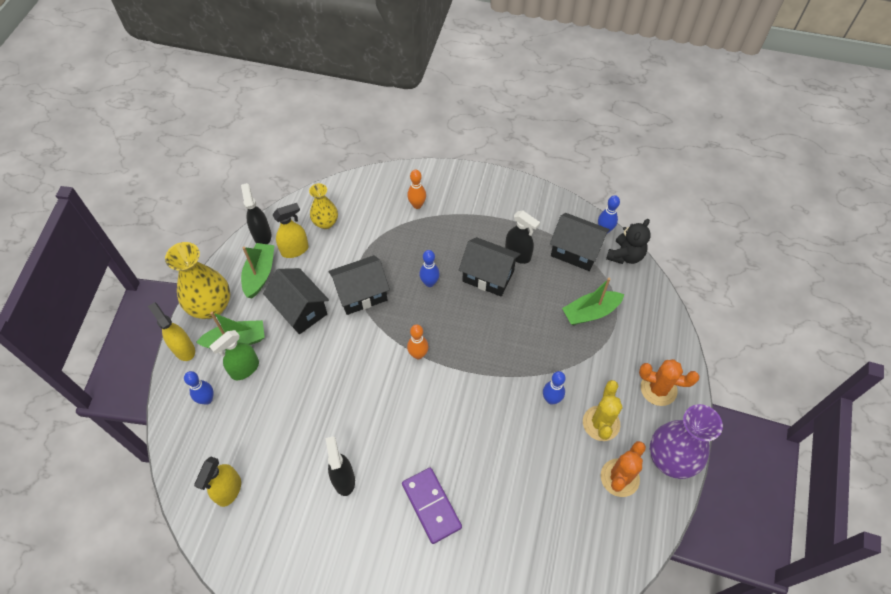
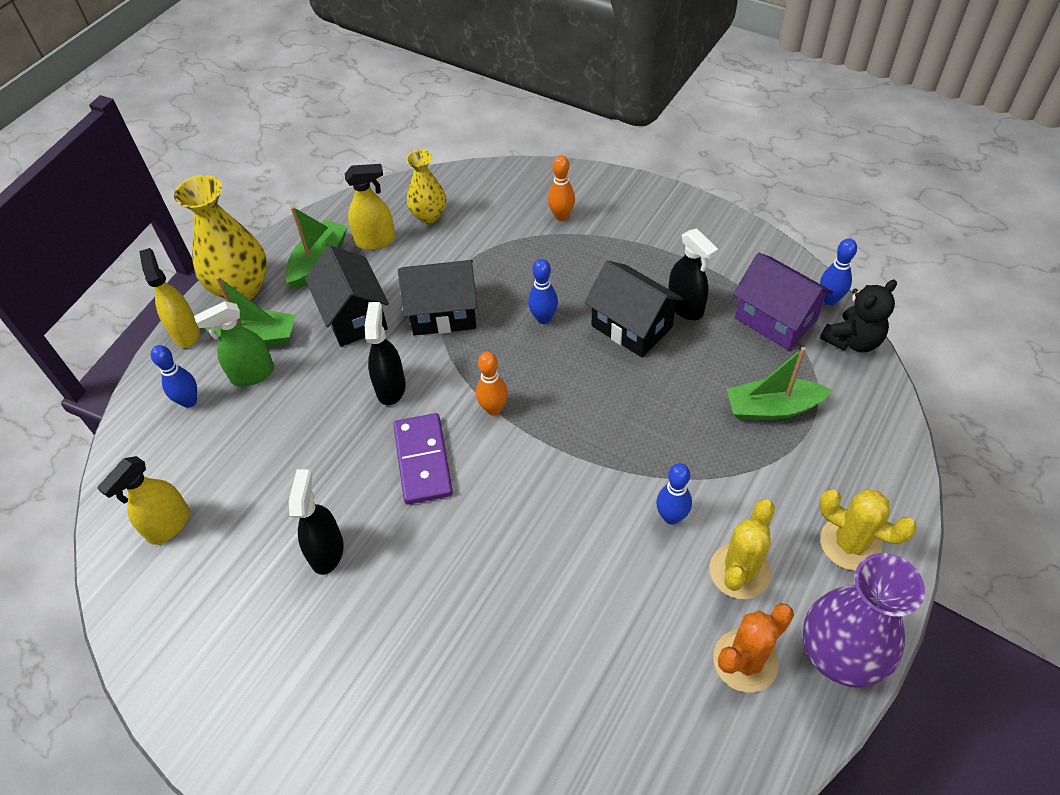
camera: 20 degrees right, 5 degrees down
(262, 235) = (340, 215): black spray bottle -> black spray bottle (391, 387)
(431, 506) = (437, 622): purple domino -> purple domino (423, 460)
(575, 251) = (775, 319): black house -> purple house
(658, 389) = (850, 543): orange cactus -> yellow cactus

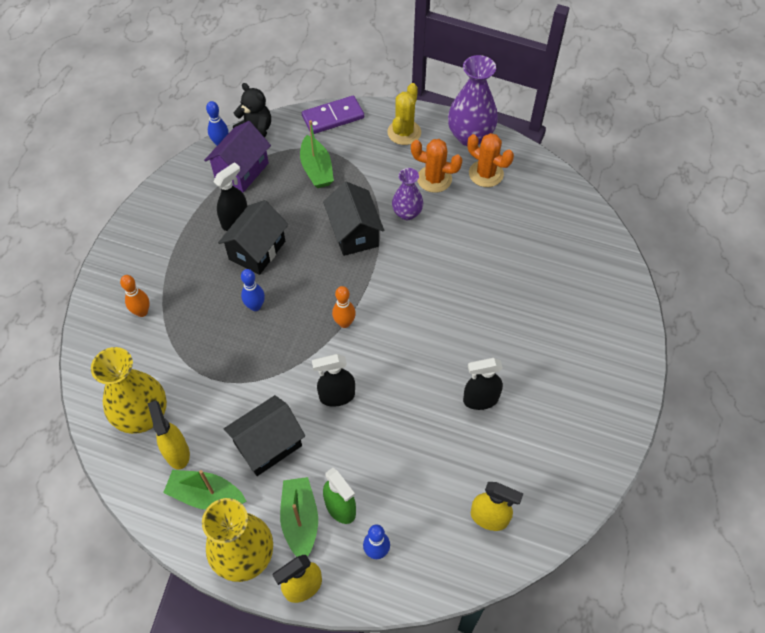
camera: 105 degrees left, 5 degrees up
(423, 460) = (396, 358): purple domino -> purple domino (333, 117)
(429, 215) = (143, 415): yellow vase -> yellow vase, size x1.66
(443, 313) = (257, 377): black house -> black house (354, 233)
(671, 517) = (407, 213): blue bowling pin -> purple vase
(739, 571) = (434, 179): yellow cactus -> orange cactus

